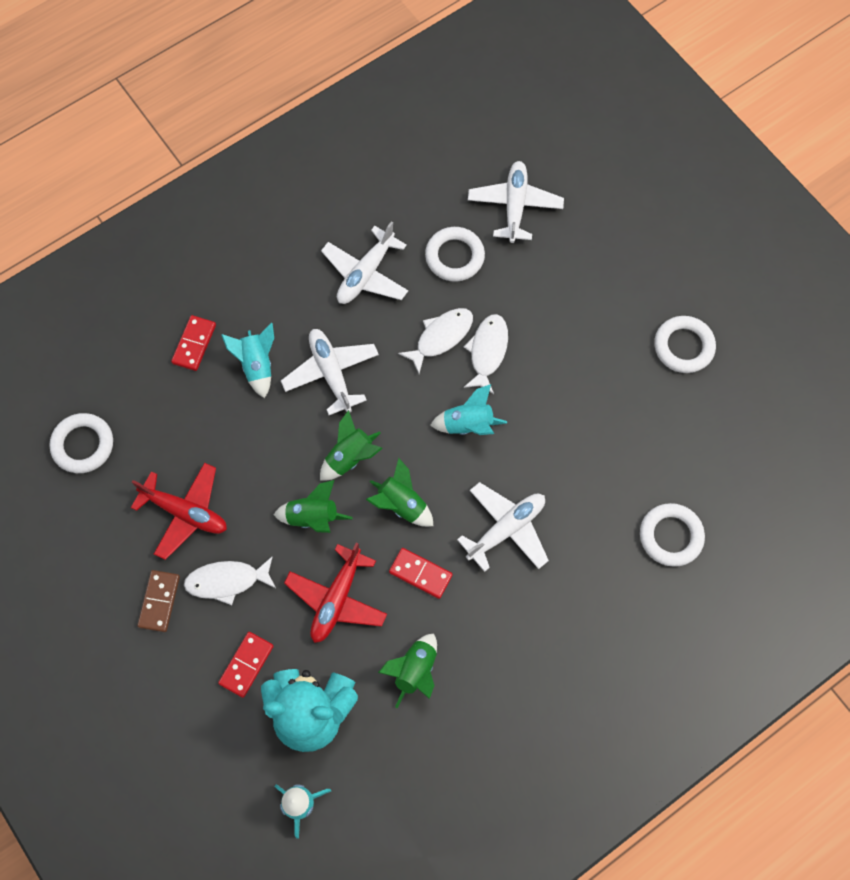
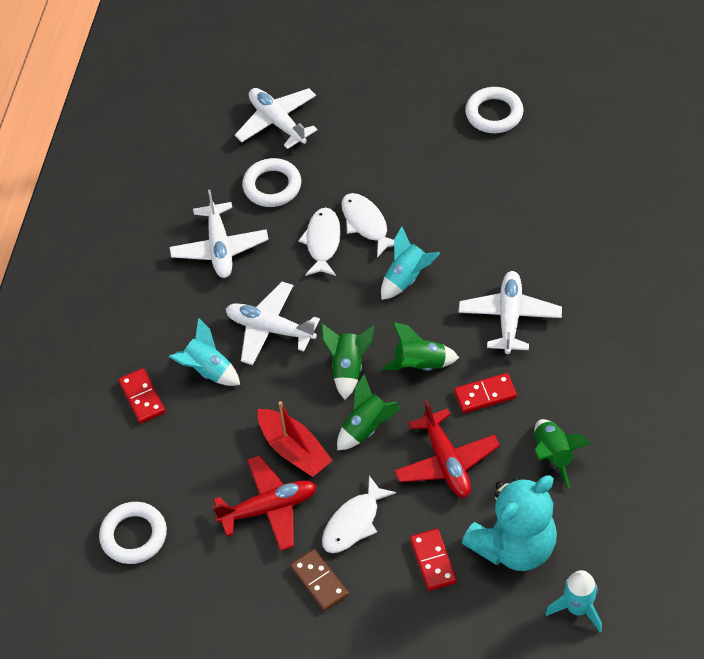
camera: 40 degrees left, 15 degrees down
(248, 485) = (294, 450): none -> red boat
(670, 536) = (620, 228): white ring -> none

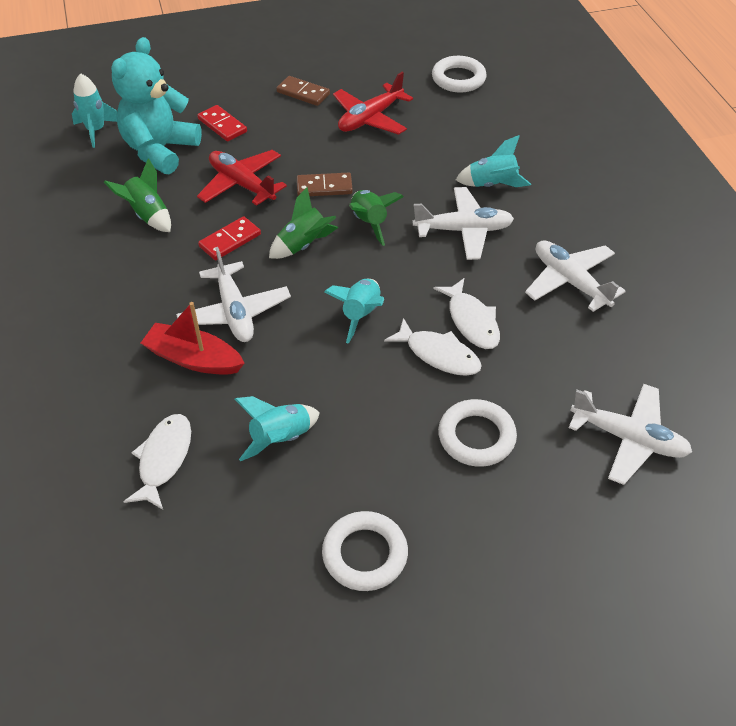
camera: 150 degrees right, 5 degrees down
(142, 397) = (530, 152): red domino -> none
(272, 186) = (570, 360): white ring -> white ring (476, 437)
(294, 450) = (376, 156): red boat -> red boat (194, 359)
(354, 522) = (297, 129): white fish -> white fish (164, 459)
(367, 428) = (324, 187): green rocket -> brown domino
(516, 201) = (280, 438): none -> turquoise rocket

